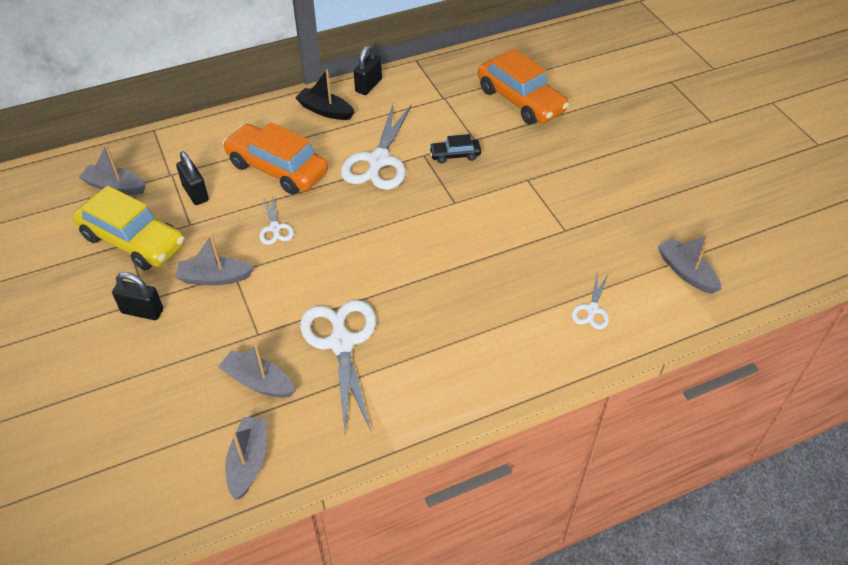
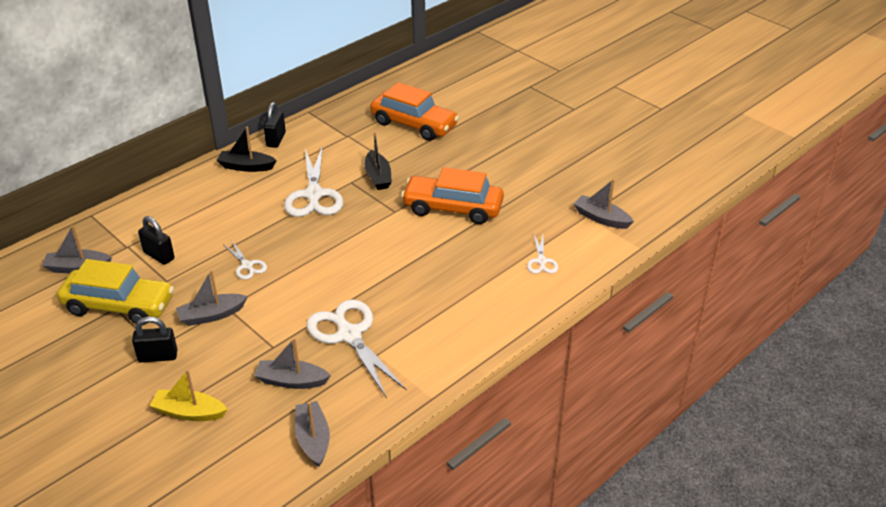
camera: 20 degrees left, 10 degrees down
(142, 387) = (189, 412): none -> yellow boat
(277, 168) = (225, 220): orange car -> orange car (453, 208)
(455, 155) = (378, 176): black car -> black boat

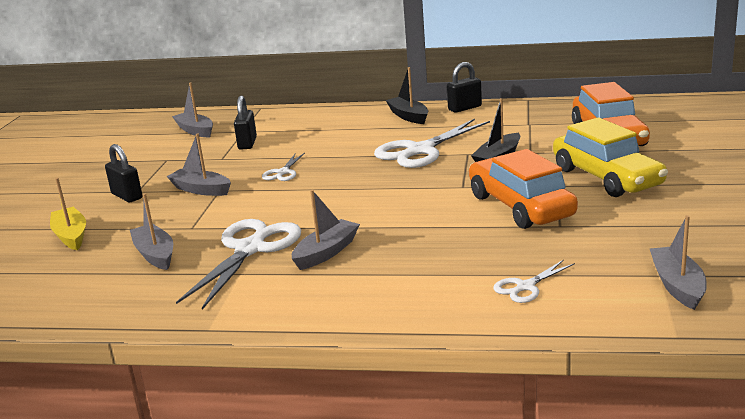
camera: 55 degrees right, 15 degrees down
(119, 306) = (170, 159): yellow car -> yellow car (606, 178)
(313, 439) = (85, 299): grey boat -> grey boat (326, 252)

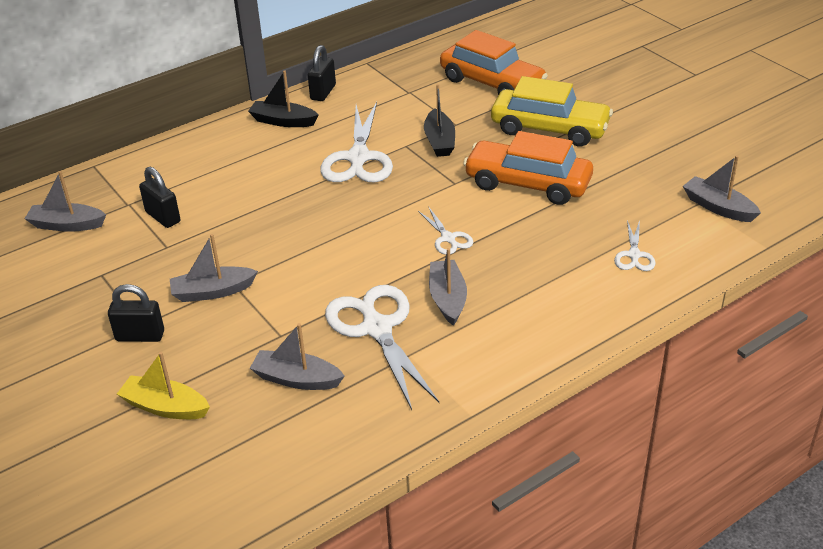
camera: 45 degrees left, 15 degrees up
(283, 172) = (265, 236): white scissors -> white scissors (448, 238)

